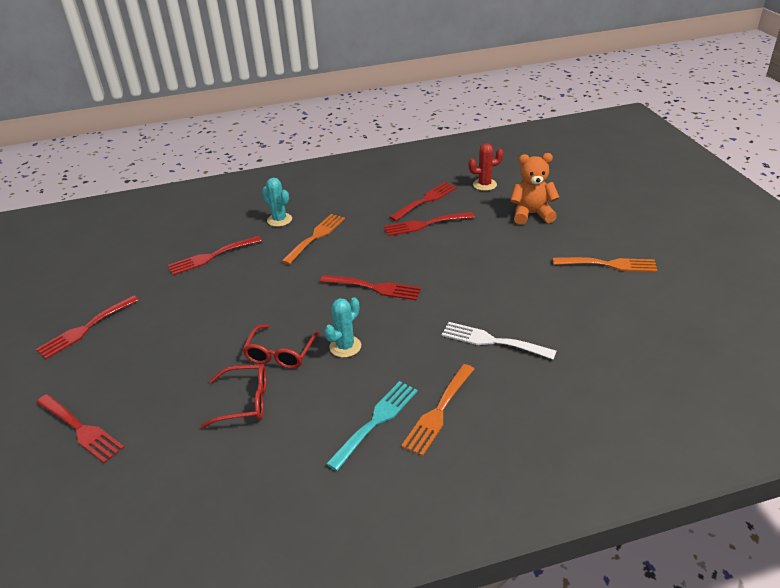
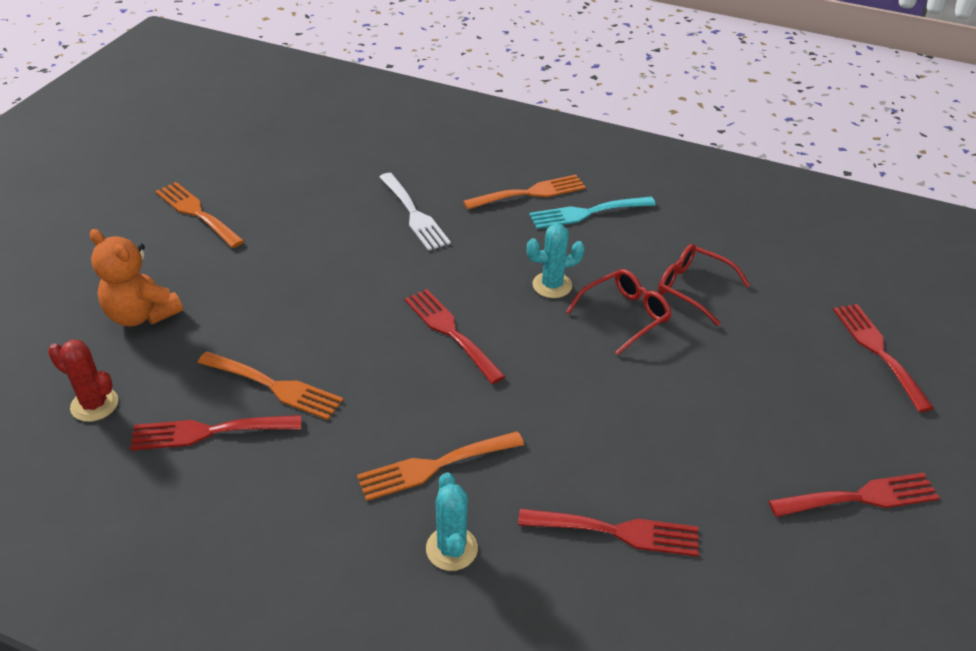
camera: 145 degrees left, 5 degrees up
(425, 224) = (275, 386): red fork -> orange fork

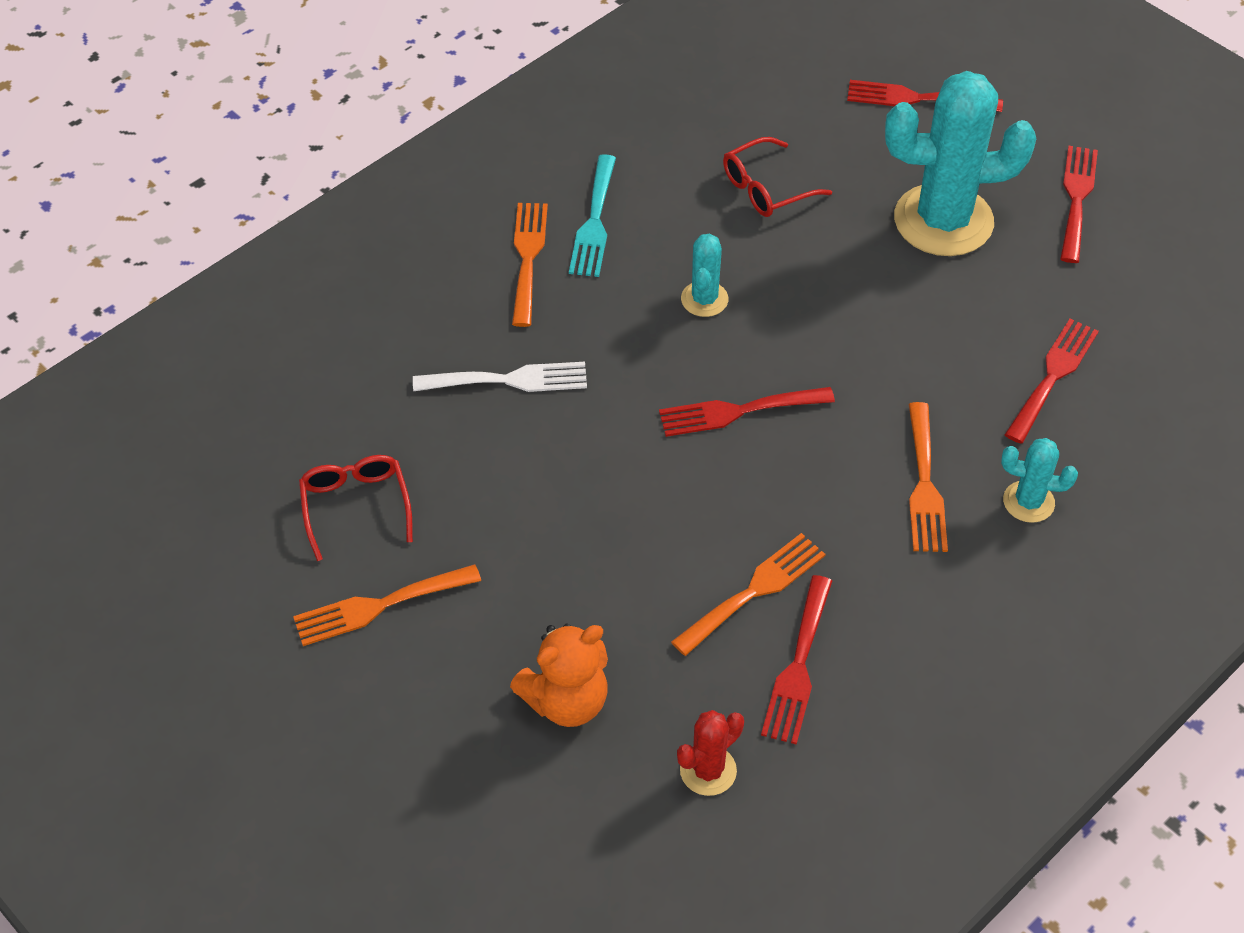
camera: 65 degrees left, 10 degrees up
(624, 315) = (781, 259): red glasses -> red glasses (356, 506)
(748, 404) = (943, 221): none -> turquoise cactus

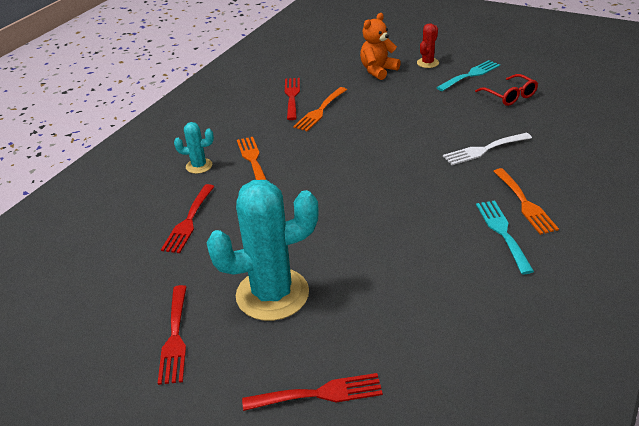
camera: 165 degrees right, 15 degrees down
(379, 606) = (470, 75): orange fork -> turquoise fork
(704, 299) = (406, 209): turquoise cactus -> none
(708, 770) = (315, 68): red cactus -> red cactus (427, 63)
(738, 411) = (359, 165): red fork -> none
(766, 188) = (405, 283): red glasses -> none

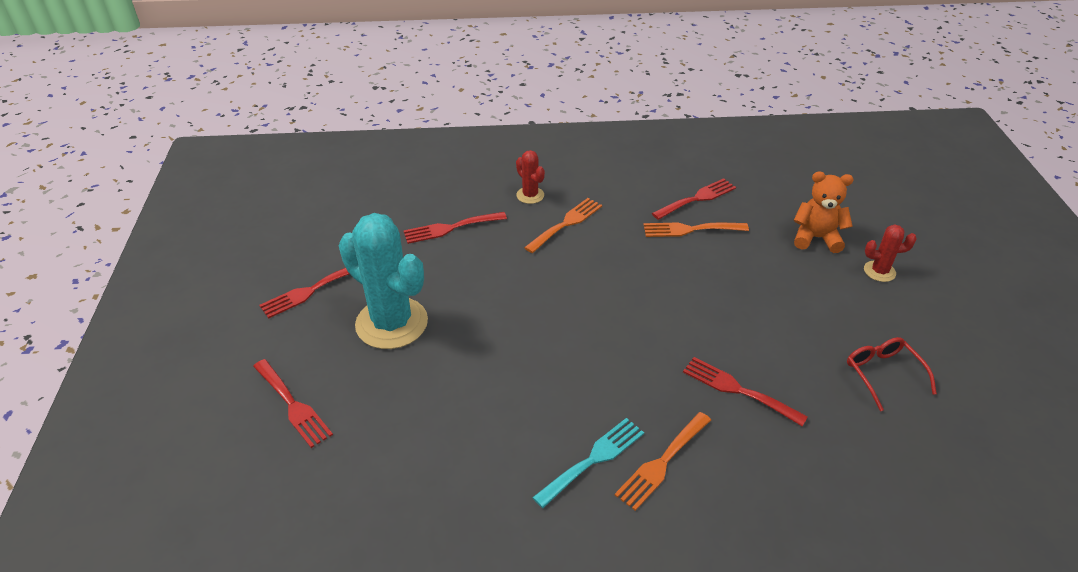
camera: 55 degrees right, 5 degrees up
(199, 166) = (530, 195): turquoise cactus -> red cactus
(470, 75) = (893, 319): turquoise fork -> none
(484, 150) = (738, 390): white fork -> red fork
(510, 96) = (883, 374): red glasses -> red glasses turned 135 degrees clockwise

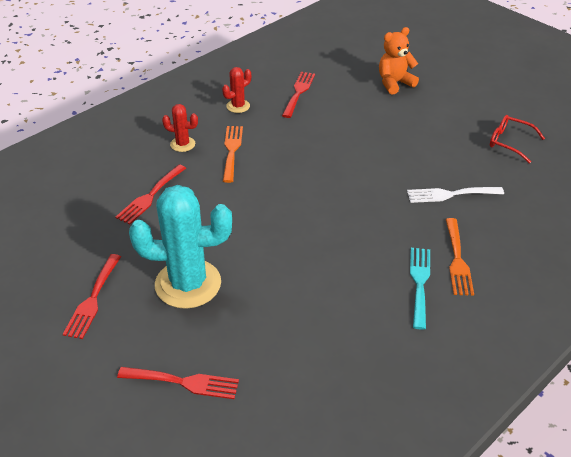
camera: 40 degrees left, 0 degrees up
(690, 229) = (317, 114): orange fork -> none
(738, 390) = (450, 194): red fork -> white fork
(879, 271) = (448, 86): red cactus -> red cactus (238, 106)

